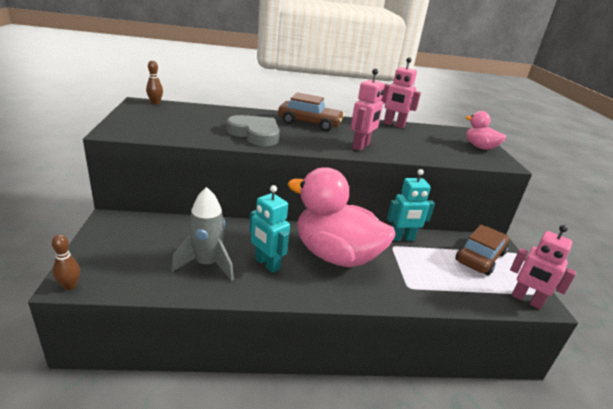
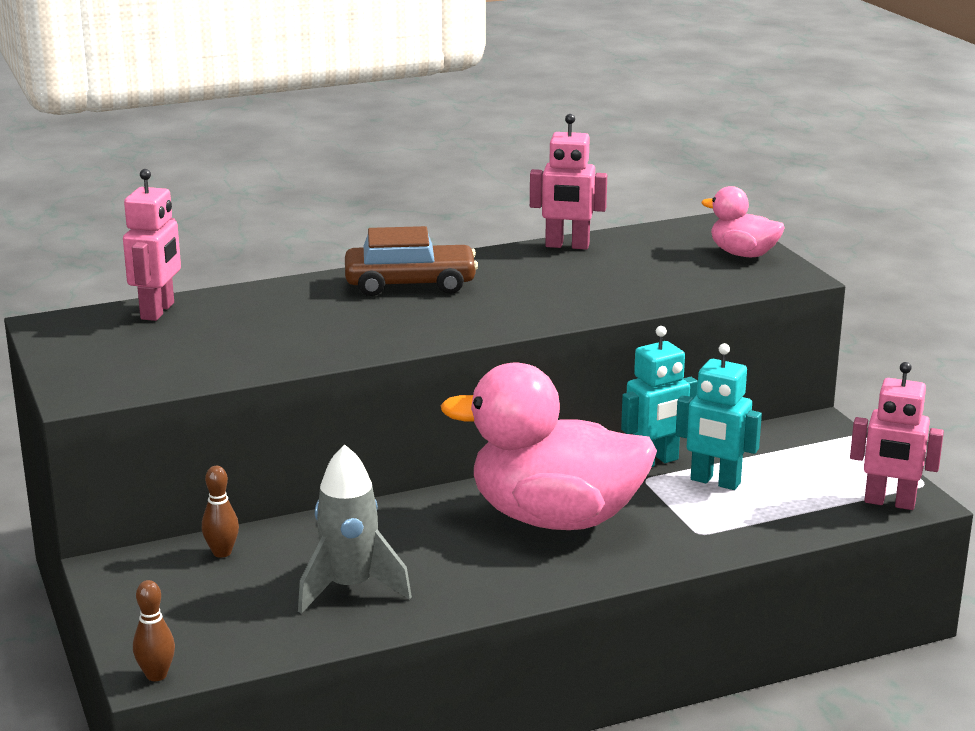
camera: 15 degrees left, 5 degrees down
(155, 103) = (79, 316): brown bowling pin -> brown bowling pin (222, 552)
(255, 134) = (332, 333): grey heart -> none
(267, 264) = (449, 561): turquoise robot -> turquoise robot (715, 482)
(361, 146) = (535, 308): pink robot -> pink robot (158, 311)
(480, 257) = (799, 457): brown car -> none

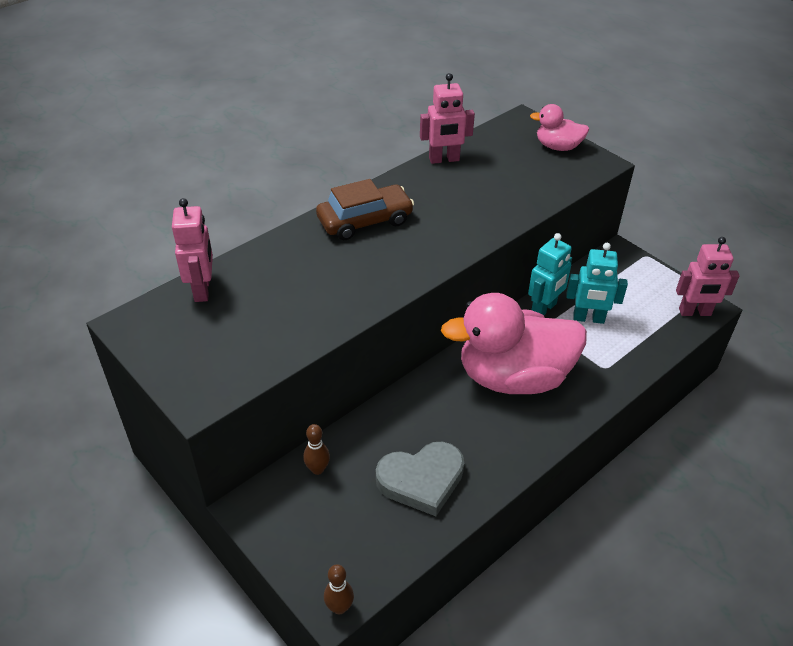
camera: 20 degrees left, 20 degrees up
(350, 588) = (421, 480): grey rocket -> grey heart

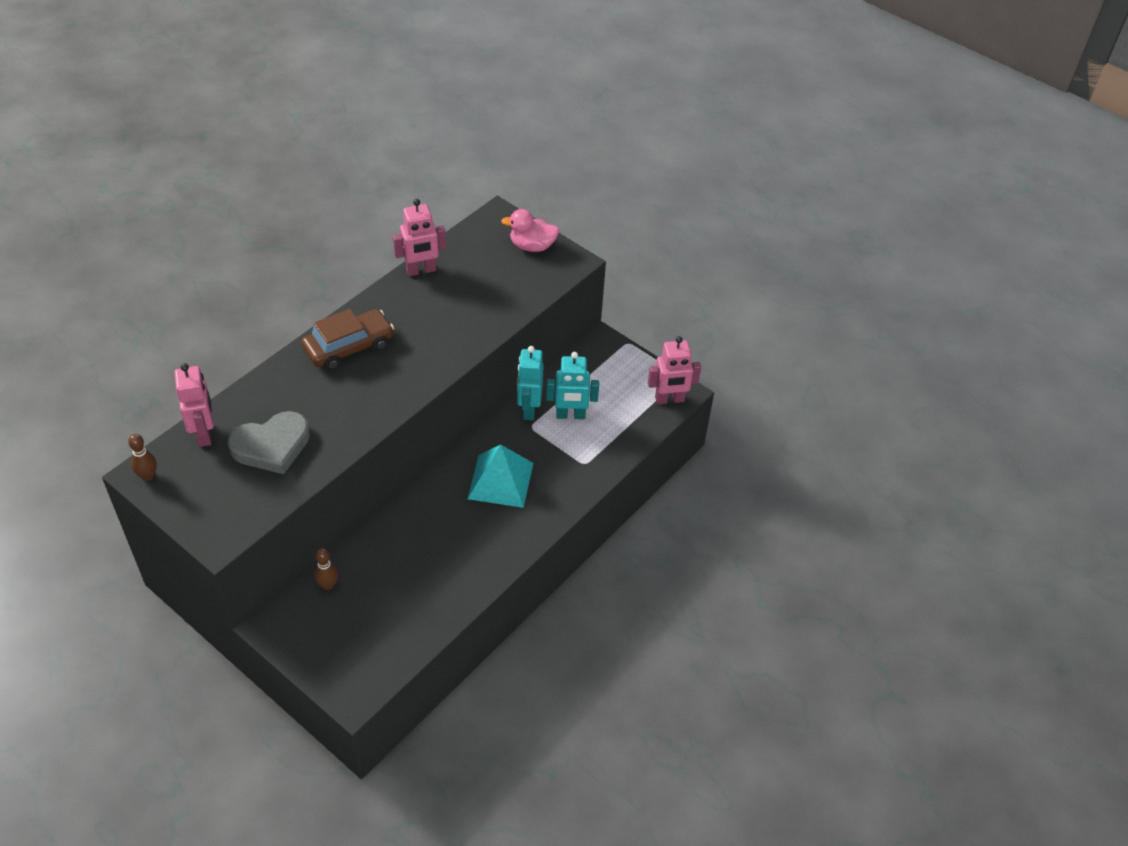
camera: 10 degrees left, 5 degrees up
(339, 607) = (359, 698): brown bowling pin -> brown bowling pin (148, 476)
(421, 480) = (421, 585): grey heart -> grey heart (272, 446)
(513, 377) = (500, 481): pink duck -> turquoise pyramid
(544, 309) = (529, 409): turquoise robot -> turquoise robot turned 150 degrees clockwise

